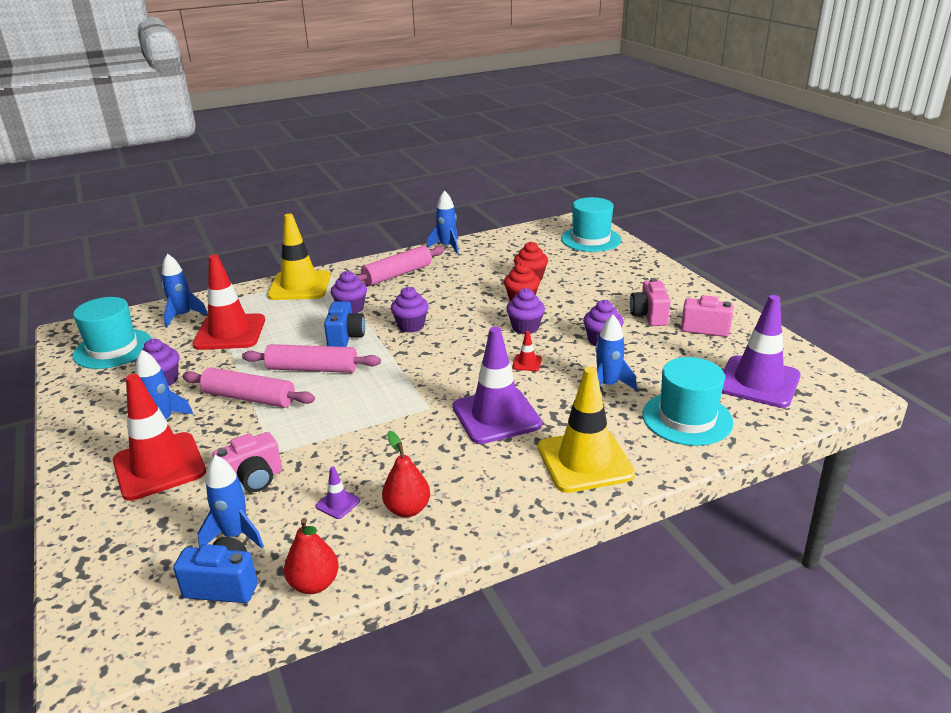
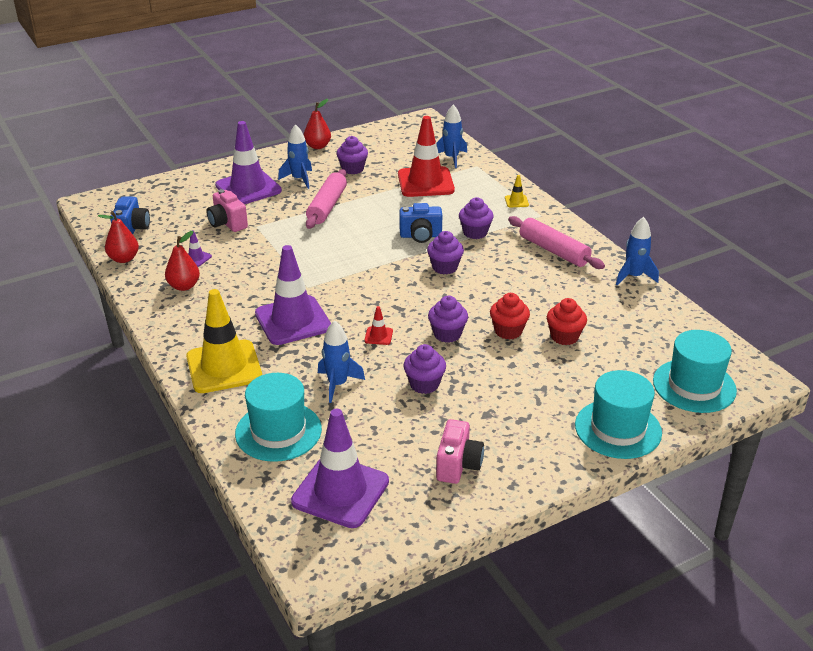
camera: 85 degrees right, 5 degrees up
(75, 408) = (318, 146): none -> red pear
(113, 349) = (397, 141): turquoise hat -> turquoise hat (618, 429)
(159, 466) = (248, 188): red traffic cone -> purple traffic cone
(235, 535) = (174, 226): blue rocket -> none
(300, 286) = (516, 201): yellow traffic cone -> yellow traffic cone, size x0.40
(312, 369) = (368, 227): pink rolling pin -> none
(649, 316) = (483, 422): pink camera -> none

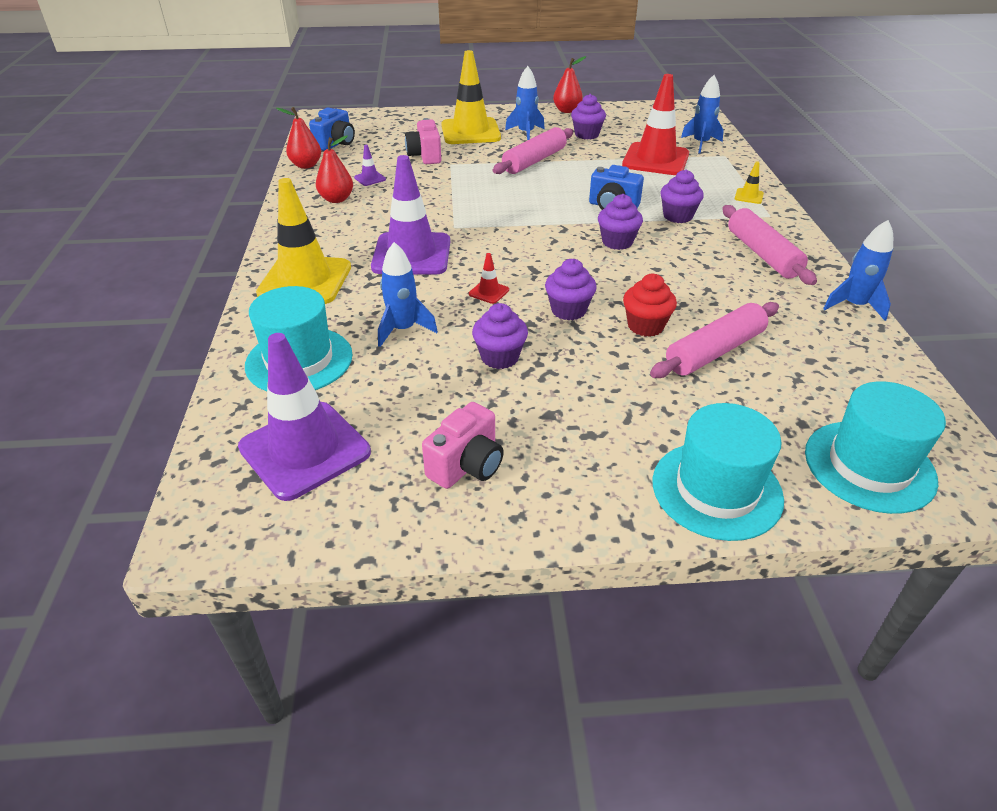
camera: 25 degrees right, 5 degrees up
(248, 188) = (470, 132): purple traffic cone -> yellow traffic cone
(564, 337) = (714, 351): red cupcake -> pink rolling pin

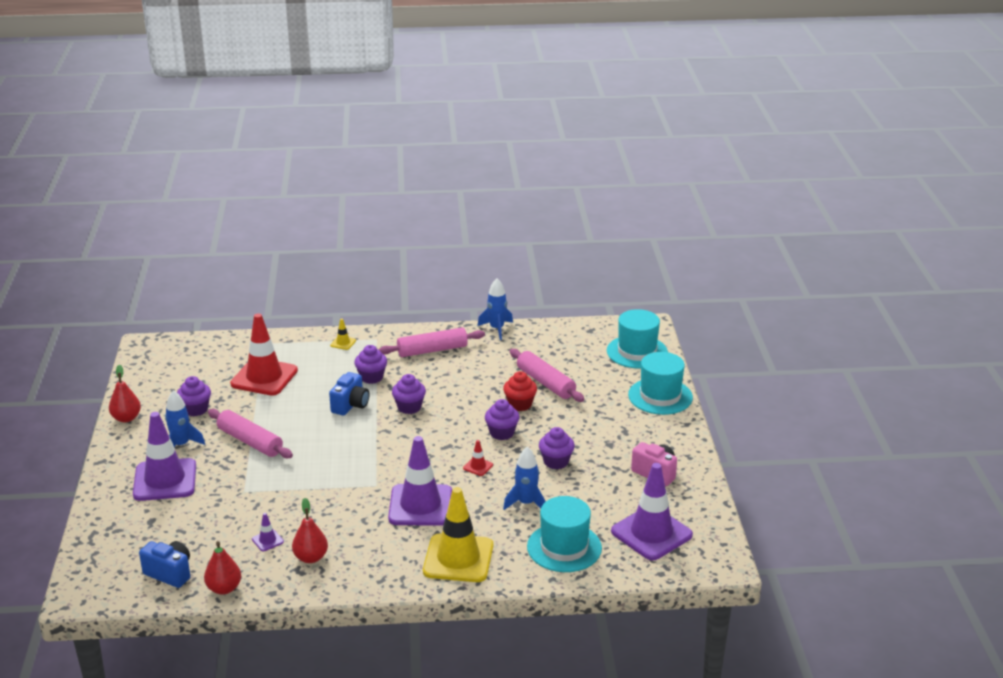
camera: 90 degrees left, 10 degrees down
(425, 156) = (221, 508): pink camera -> none
(470, 132) = (165, 480): yellow traffic cone -> purple traffic cone
(700, 144) = (236, 351): blue rocket -> none

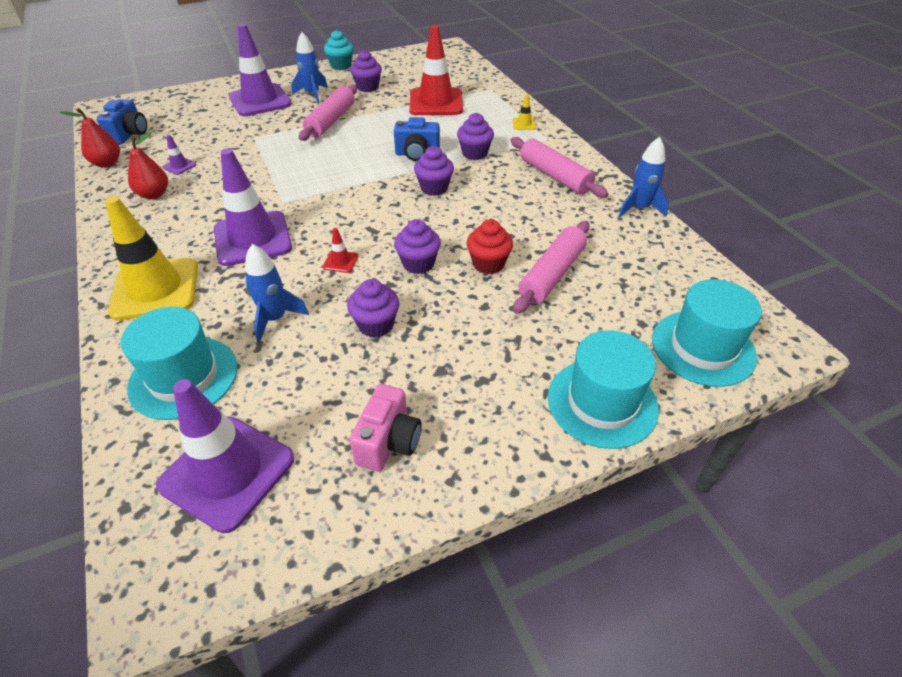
camera: 70 degrees right, 15 degrees up
(126, 418) = (341, 66): red pear -> turquoise cupcake

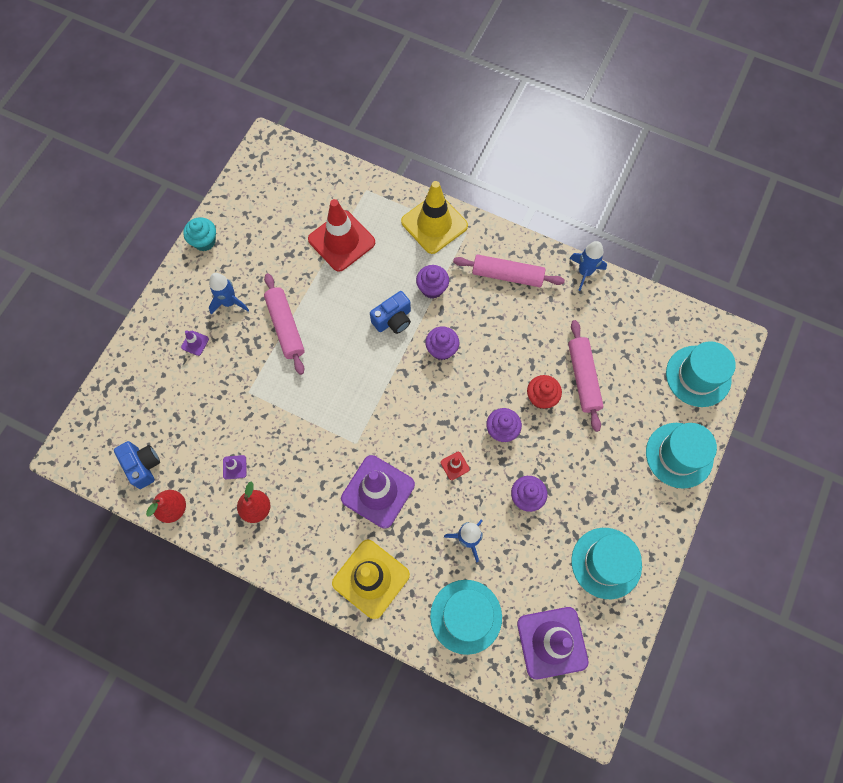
camera: 40 degrees left, 25 degrees up
(260, 101) = (195, 343): purple traffic cone -> purple traffic cone, size x0.40
(367, 87) = (264, 258): purple cupcake -> none
(388, 442) = (606, 563): pink camera -> turquoise hat
(524, 124) = (434, 224): yellow traffic cone -> yellow traffic cone, size x2.49

